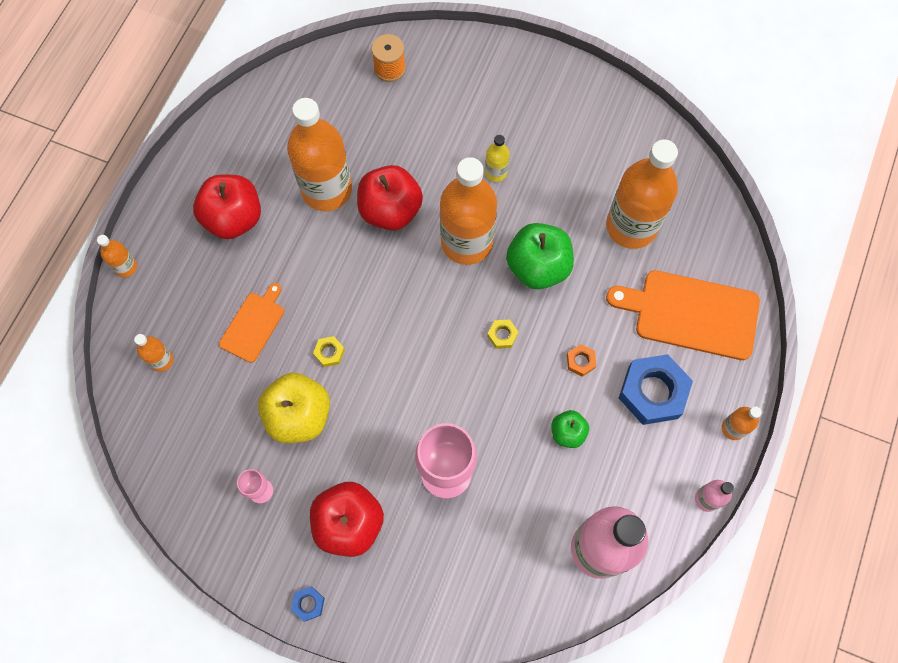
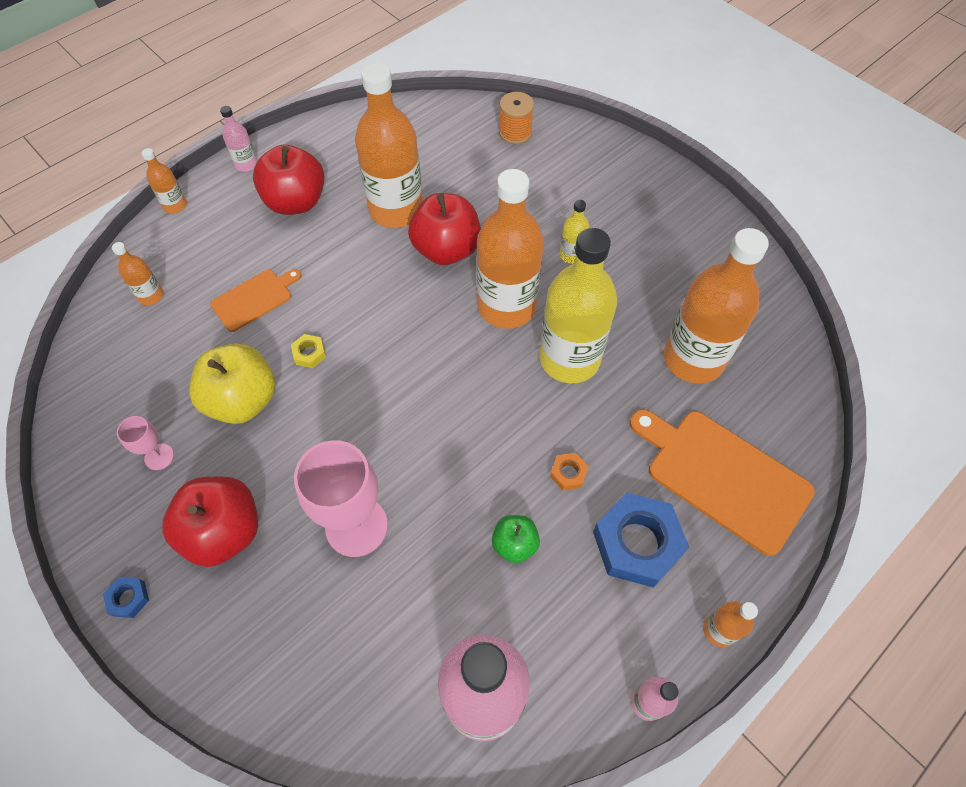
camera: 25 degrees right, 10 degrees down
(165, 199) = (246, 164): none -> pink bottle
(502, 335) = (495, 410): yellow nut -> none
(538, 267) = (569, 359): green apple -> yellow bottle

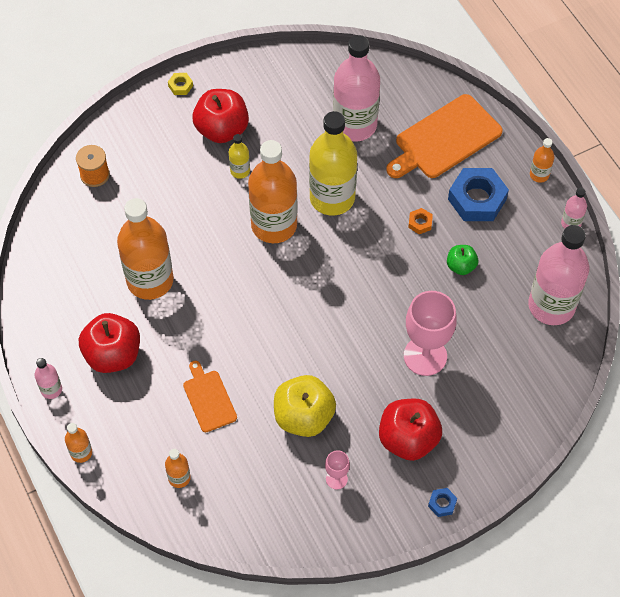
camera: 75 degrees left, 0 degrees up
(309, 353) = (275, 366): yellow nut -> yellow nut (180, 86)
(446, 250) = (205, 253): red apple -> red apple (222, 129)
(693, 359) = (354, 125): orange bottle -> pink bottle

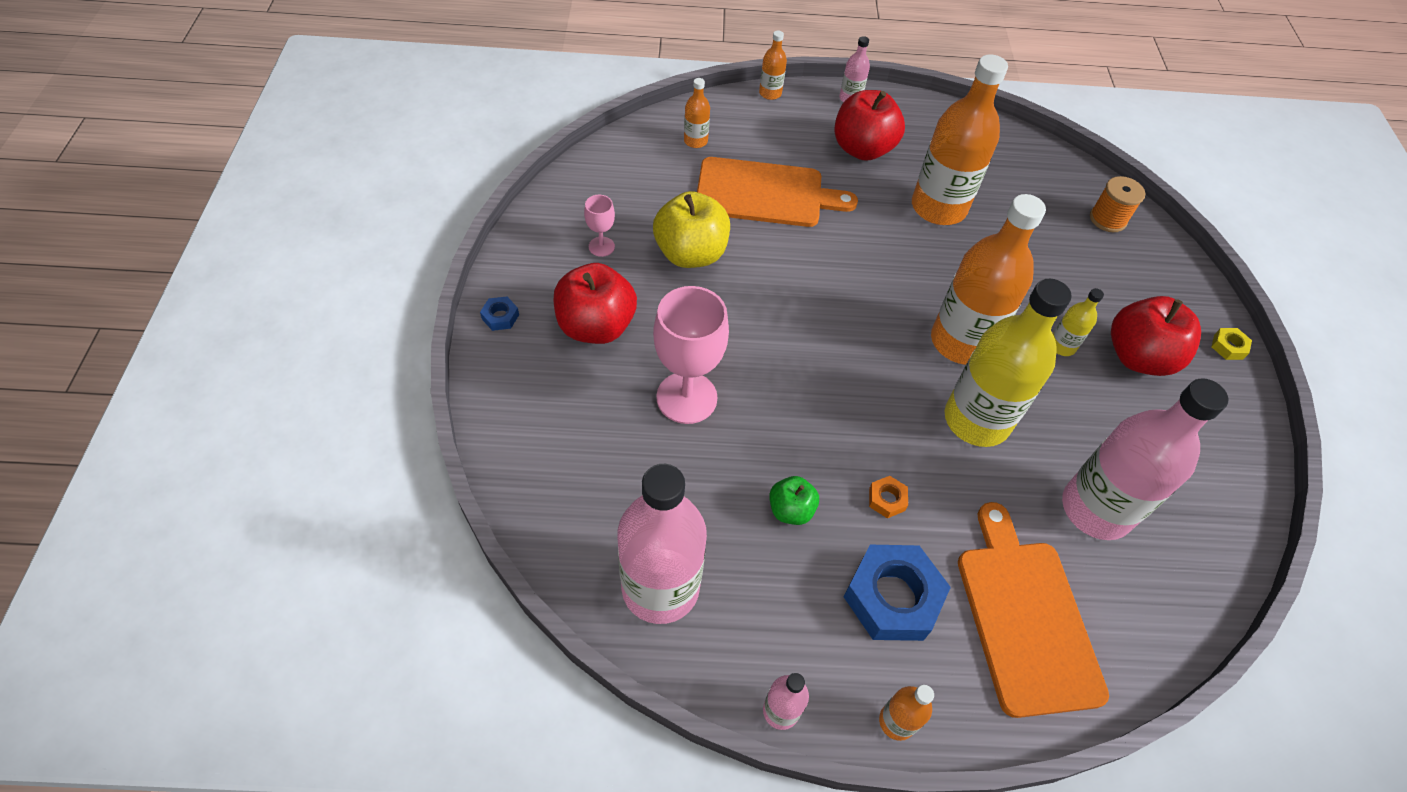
camera: 115 degrees right, 5 degrees down
(209, 399) = (765, 193): orange cutting board -> orange cutting board, size x1.78

